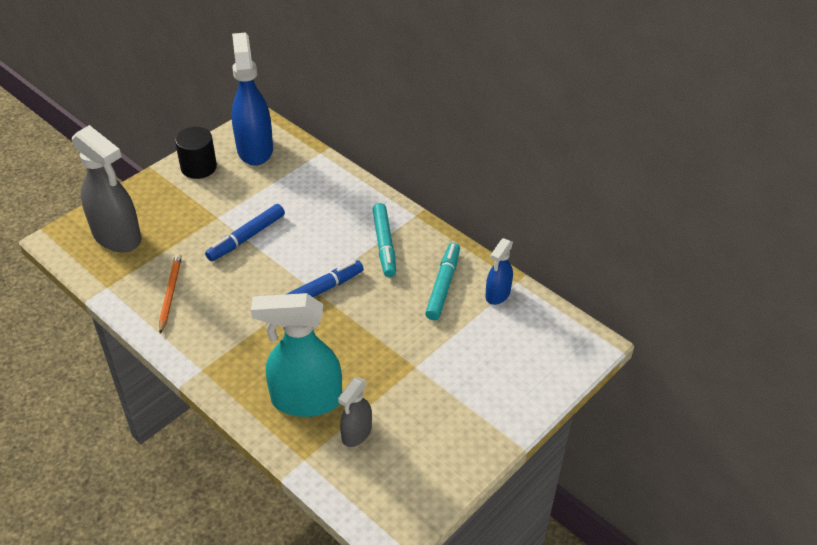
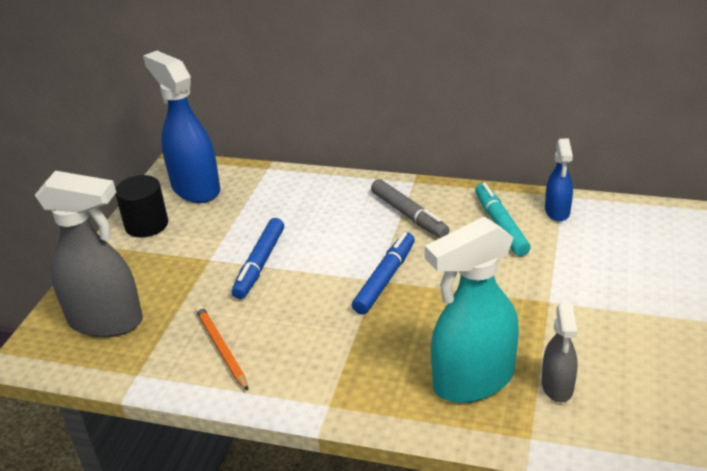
camera: 25 degrees left, 10 degrees down
(384, 244) = (409, 215): turquoise marker -> grey marker

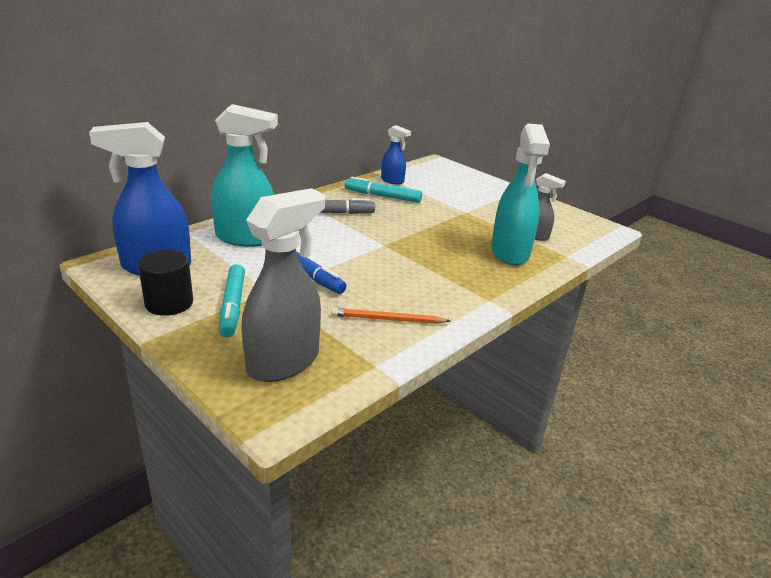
camera: 65 degrees left, 5 degrees down
(168, 255) = (232, 306): none -> turquoise marker
(291, 200) = (246, 238): none -> turquoise spray bottle
(385, 279) = (387, 242): blue marker -> none

